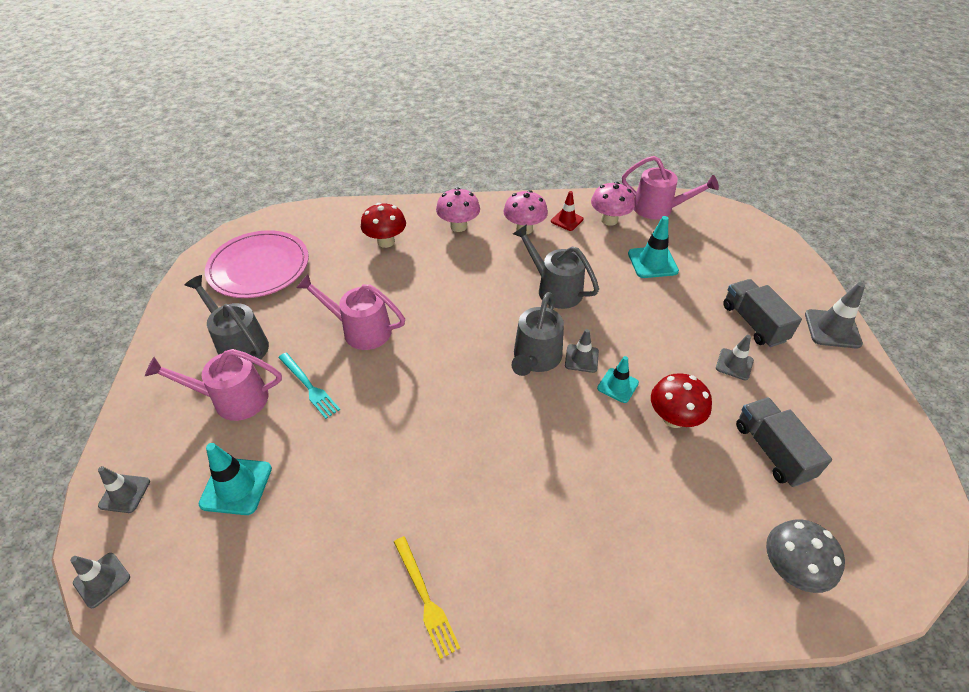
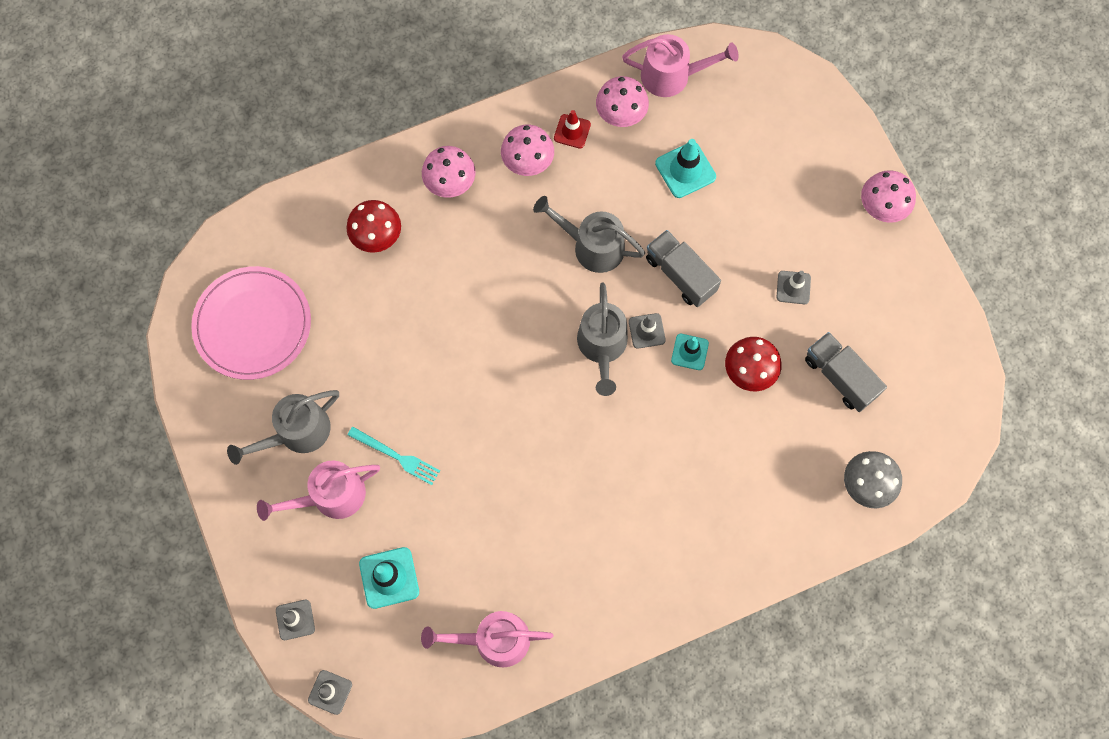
camera: 20 degrees left, 25 degrees up
(239, 344) = (297, 433): grey watering can -> grey watering can turned 60 degrees counterclockwise
(360, 330) = (411, 372): pink watering can -> pink watering can (493, 640)
(425, 598) = (594, 611): yellow fork -> none
(753, 323) = (804, 226): grey truck -> grey truck (680, 274)
(832, 329) = (881, 208): grey traffic cone -> pink mushroom

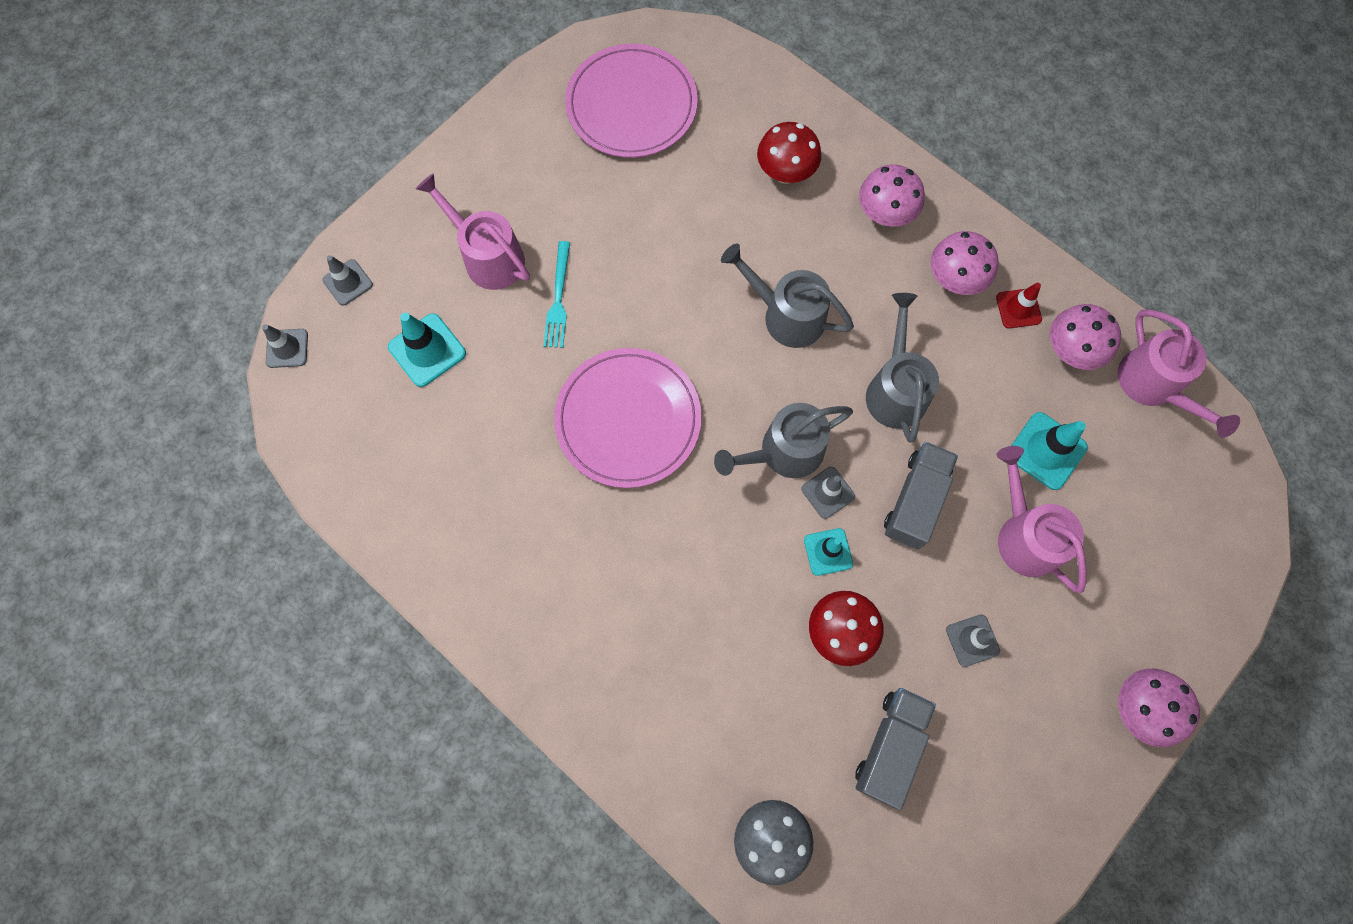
camera: 65 degrees right, 0 degrees up
(297, 433) = (539, 195): grey watering can -> grey watering can (785, 315)
(493, 640) = (403, 483): pink watering can -> pink watering can (1024, 534)
(523, 447) = (628, 419): none -> pink plate

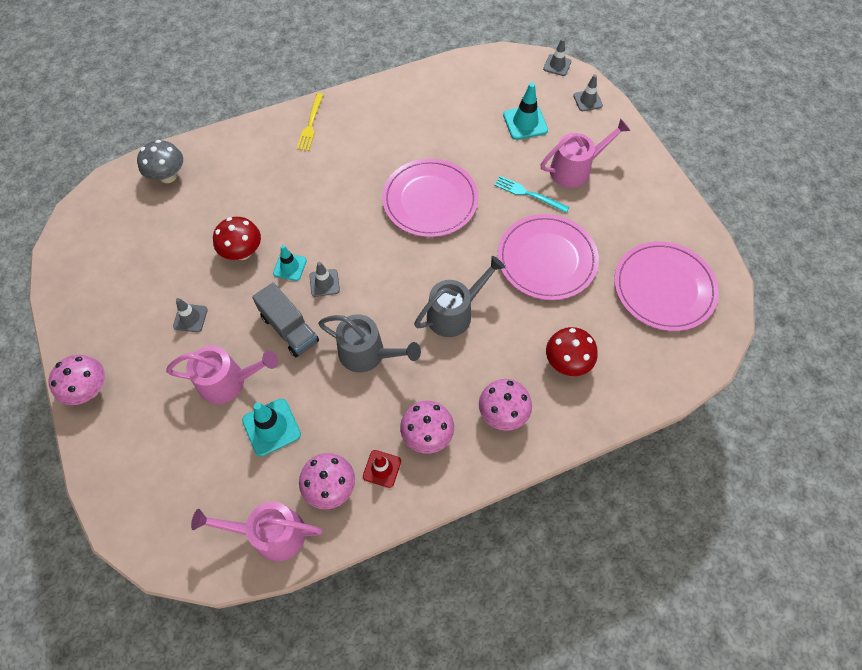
camera: 115 degrees right, 10 degrees down
(564, 665) = (310, 124): none -> yellow fork
(653, 241) = (547, 259): none -> pink plate
(783, 452) = (363, 270): grey watering can -> none
(890, 746) = (168, 248): grey truck -> none

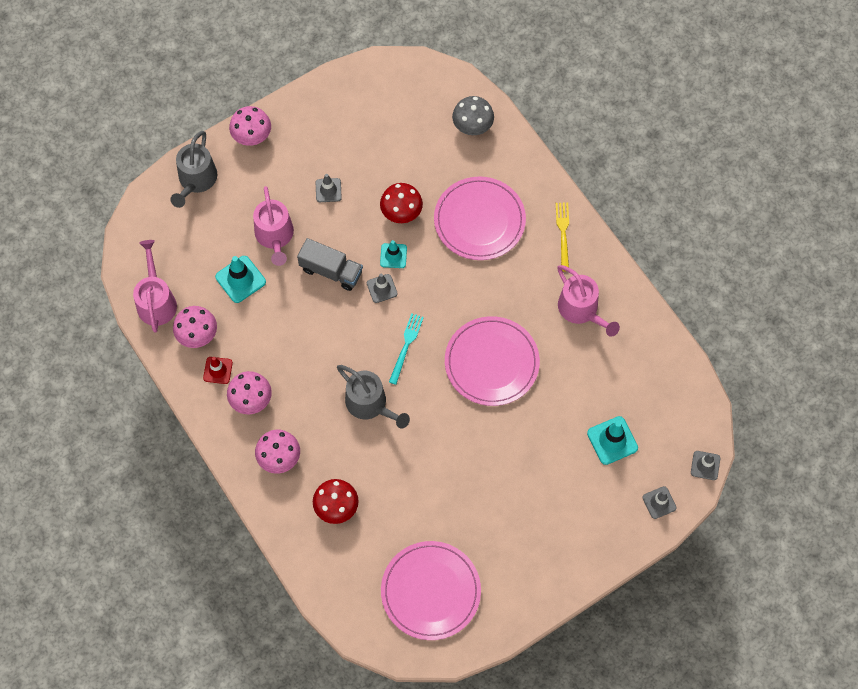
camera: 80 degrees right, 5 degrees up
(289, 329) = (331, 271): grey truck -> grey truck turned 105 degrees counterclockwise
(310, 124) = (563, 234): yellow fork -> yellow fork turned 90 degrees clockwise
(368, 354) = (317, 339): grey watering can -> grey watering can (196, 181)
(528, 194) = (518, 454): turquoise fork -> turquoise fork (406, 346)
(547, 259) = (443, 479): pink plate -> pink plate (479, 220)
(575, 169) = (560, 497): pink watering can -> pink watering can (581, 310)

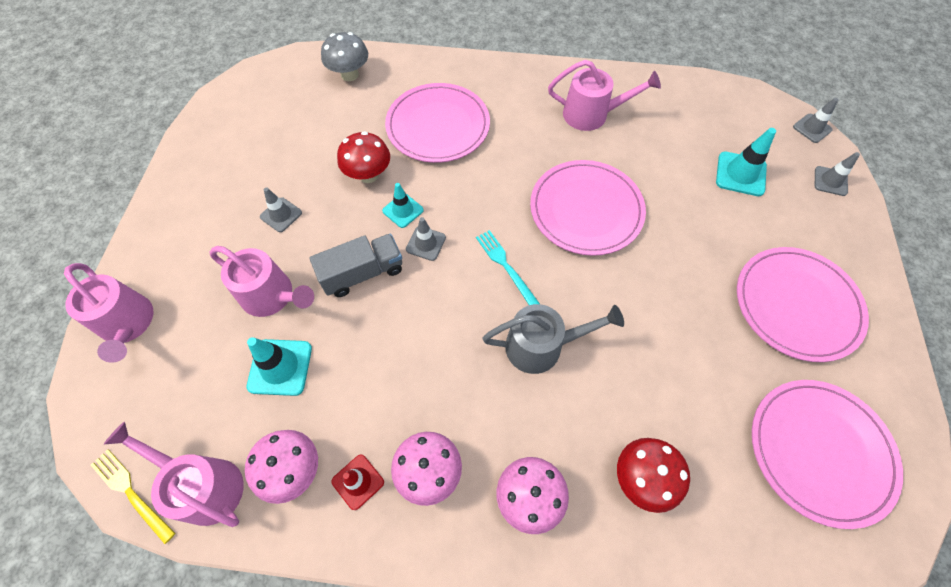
camera: 50 degrees left, 5 degrees down
(196, 181) = (129, 325): grey watering can -> pink watering can
(252, 136) = (152, 237): pink mushroom -> none
(526, 531) = (796, 305): none -> pink plate
(563, 234) = (509, 82): yellow fork -> yellow fork (131, 492)

